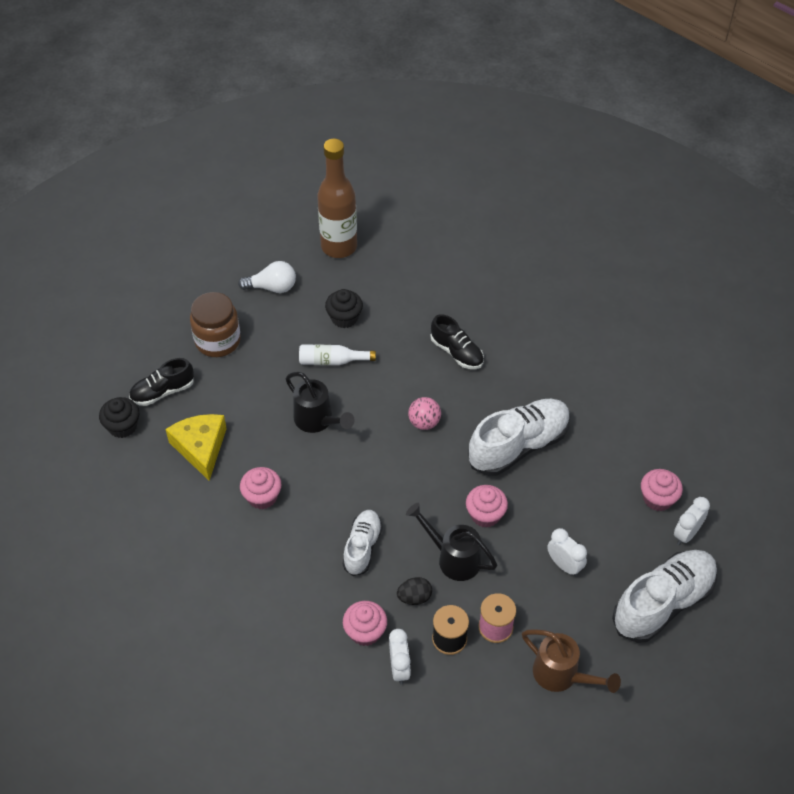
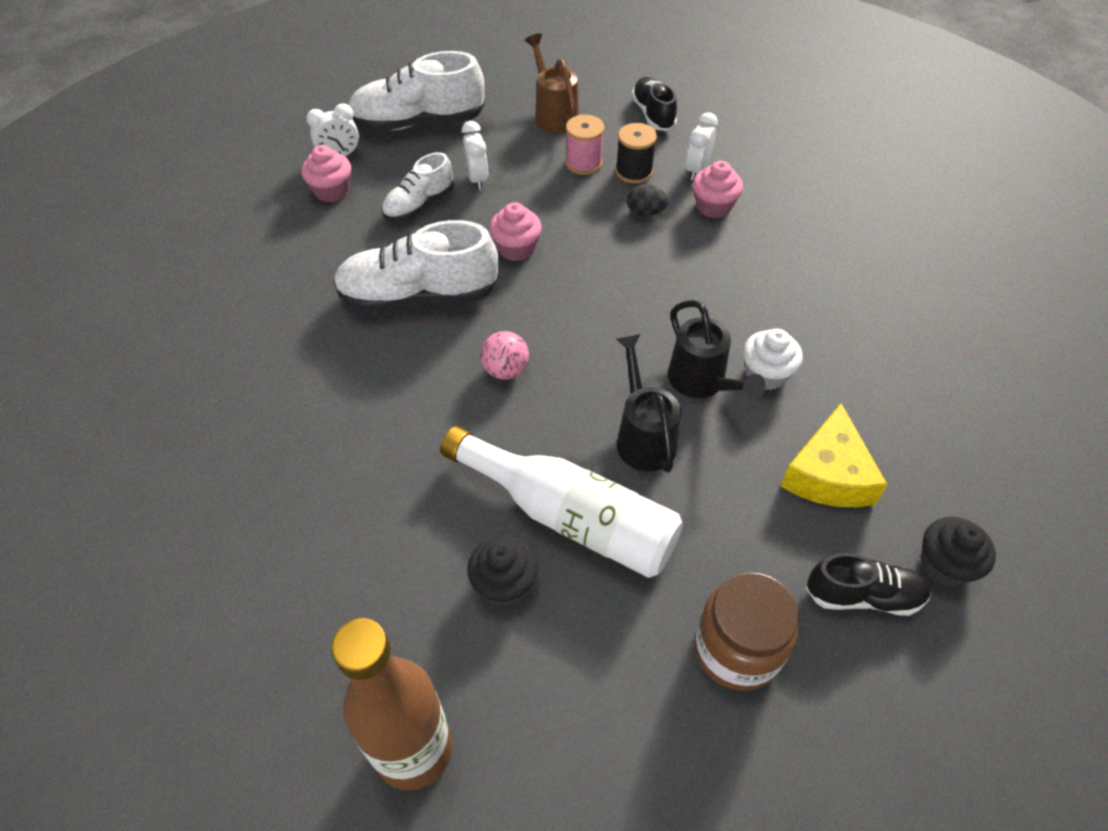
camera: 150 degrees left, 0 degrees up
(262, 497) = (766, 374): pink cupcake -> white cupcake
(272, 287) = (589, 718): white light bulb -> none
(332, 361) = (570, 516): white bottle -> white bottle, size x1.94
(362, 547) = (672, 274): white shoe -> white shoe (419, 205)
(453, 558) = (581, 227): black watering can -> black watering can (701, 383)
(457, 352) = (387, 441): black shoe -> black shoe (653, 114)

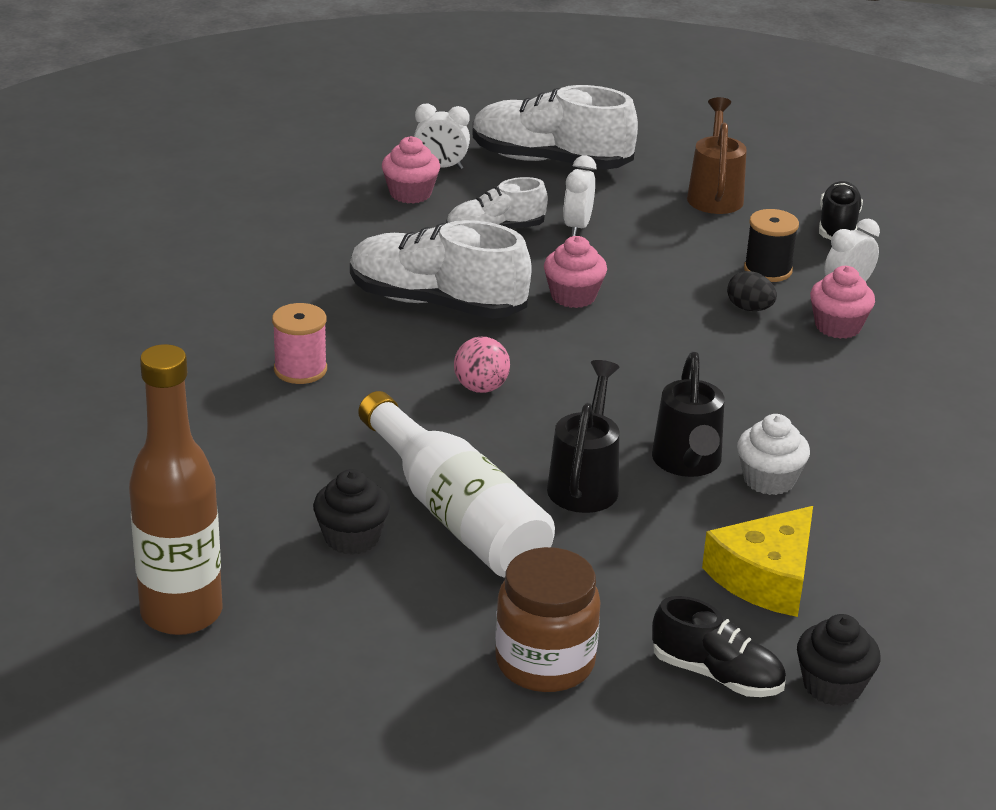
camera: 25 degrees right, 20 degrees down
(583, 163) = (713, 246): pink spool -> pink spool (300, 369)

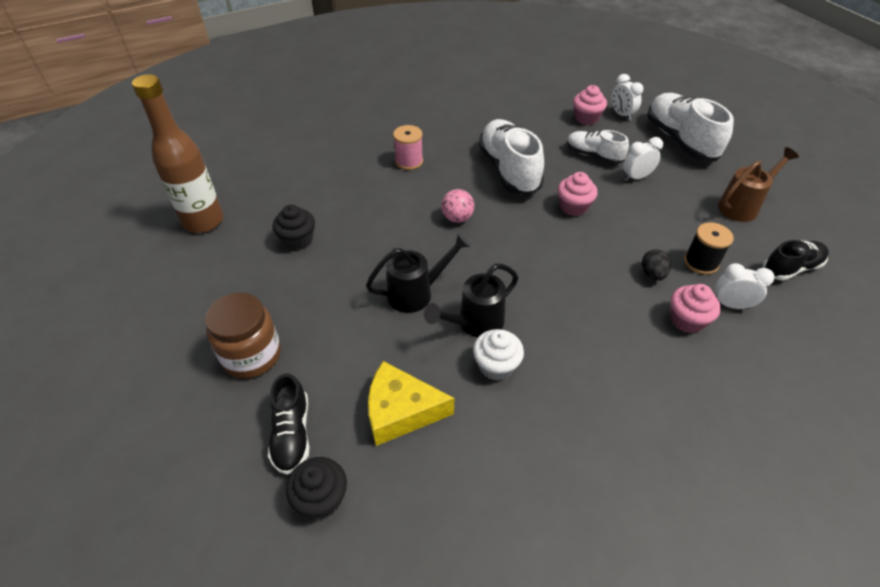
camera: 55 degrees right, 15 degrees up
(456, 514) = (346, 263): white bottle -> none

